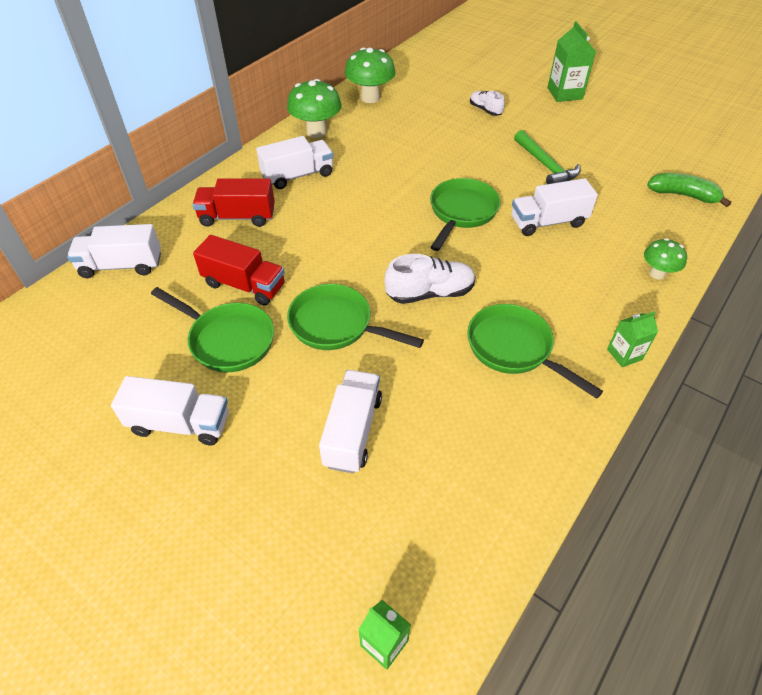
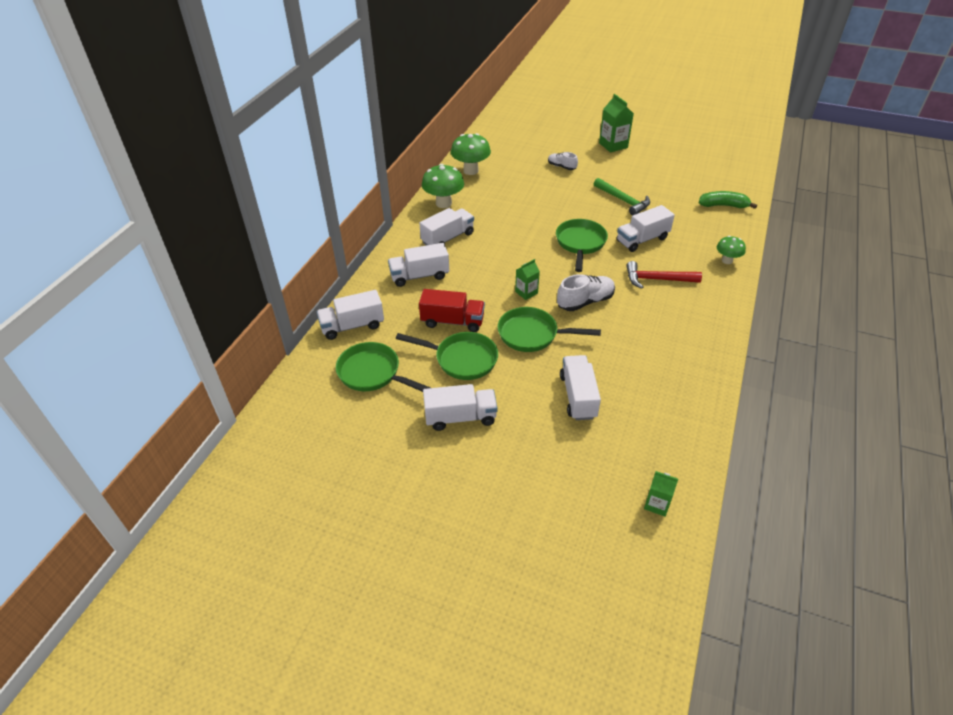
camera: 15 degrees left, 5 degrees down
(237, 217) = (419, 276): red truck -> white truck
(514, 348) = (656, 325): green pan -> green pan (373, 373)
(544, 281) = (657, 279): none -> red hammer
(624, 354) = (727, 315): green carton -> green carton (526, 292)

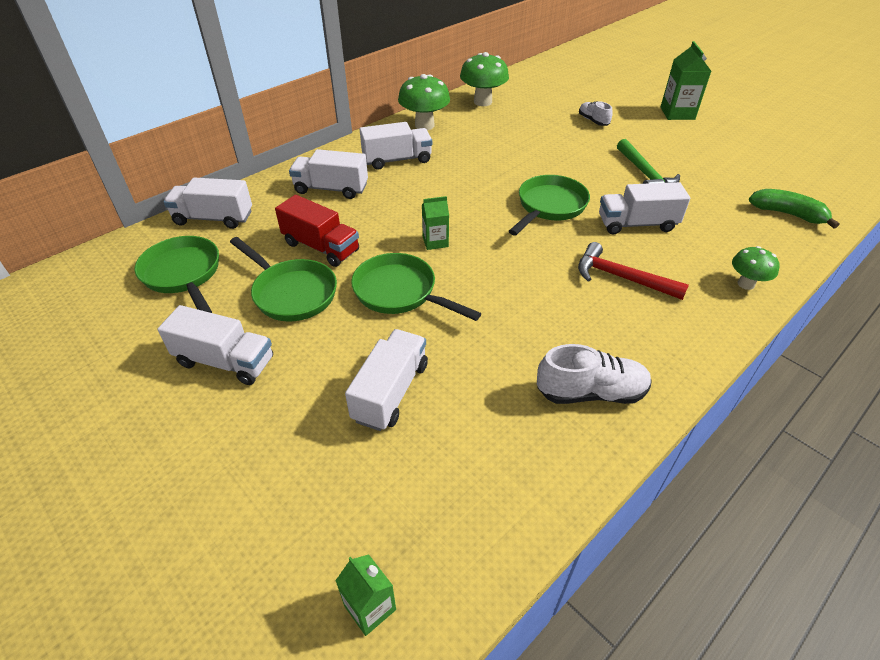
camera: 25 degrees right, 0 degrees up
(585, 301) = (500, 275): white shoe -> white shoe (590, 392)

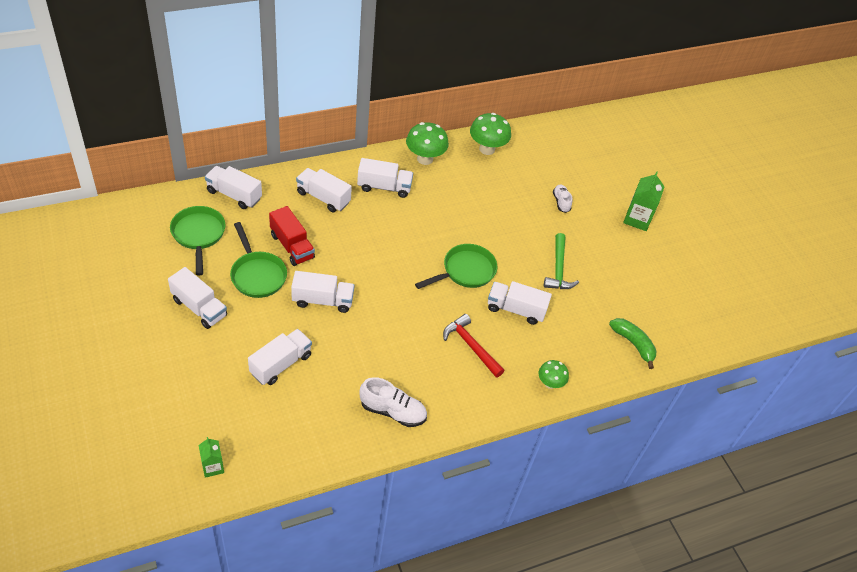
camera: 15 degrees right, 5 degrees up
(399, 292) = (322, 300): green pan -> white truck
(435, 242) = (368, 270): green carton -> none

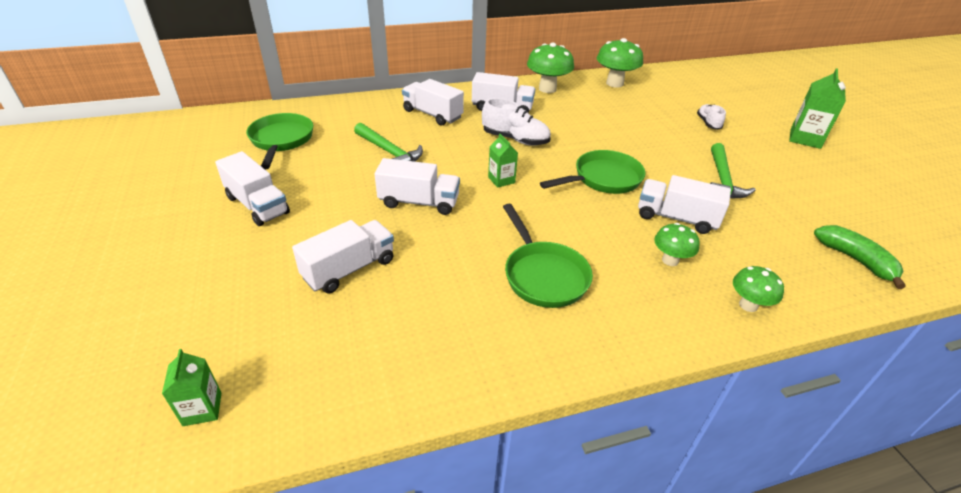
camera: 10 degrees right, 10 degrees down
(234, 195) = (333, 110): white truck -> none
(257, 275) = (341, 176): green pan -> green pan (543, 275)
(292, 246) = (389, 152): red truck -> green hammer
(385, 275) = (501, 180): none -> green carton
(392, 411) = (509, 335): white shoe -> white shoe (515, 139)
(471, 346) = (621, 256): red hammer -> none
(505, 349) = (670, 260): none -> green mushroom

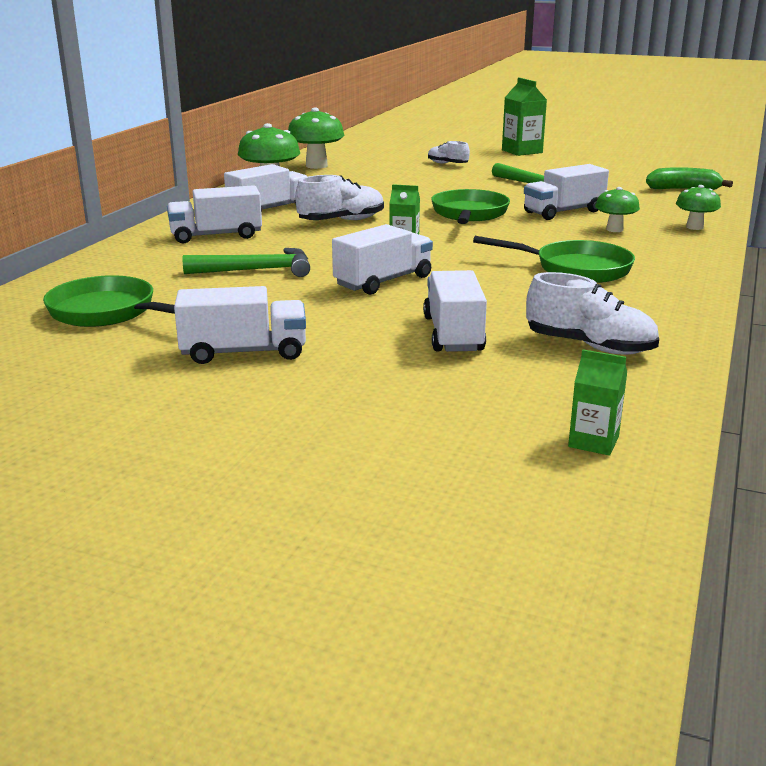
camera: 50 degrees left, 15 degrees down
(380, 343) = (589, 346): none -> white shoe

